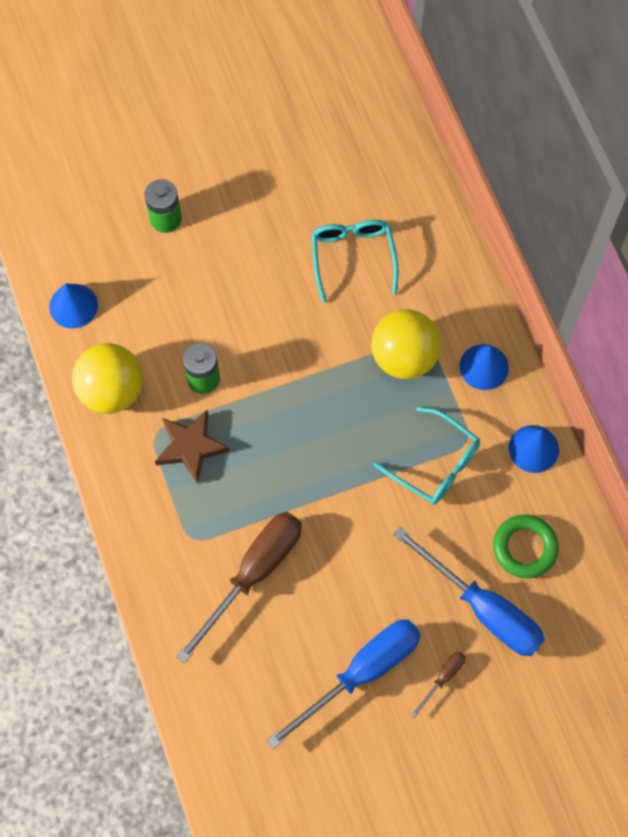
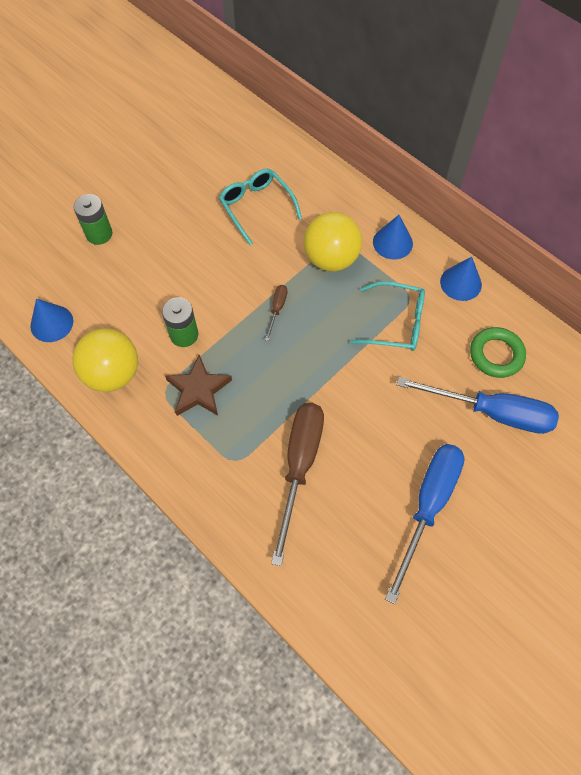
camera: 25 degrees left, 5 degrees down
(443, 678) = (493, 480): brown screwdriver -> brown screwdriver (277, 309)

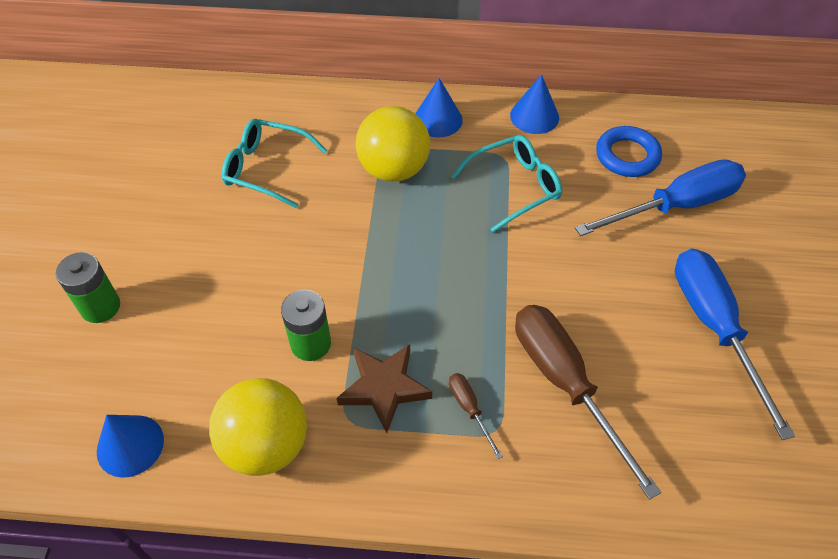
camera: 40 degrees left, 10 degrees down
(277, 309) = (387, 250): brown screwdriver -> brown screwdriver (469, 409)
(496, 355) = (627, 156): green ring -> blue ring

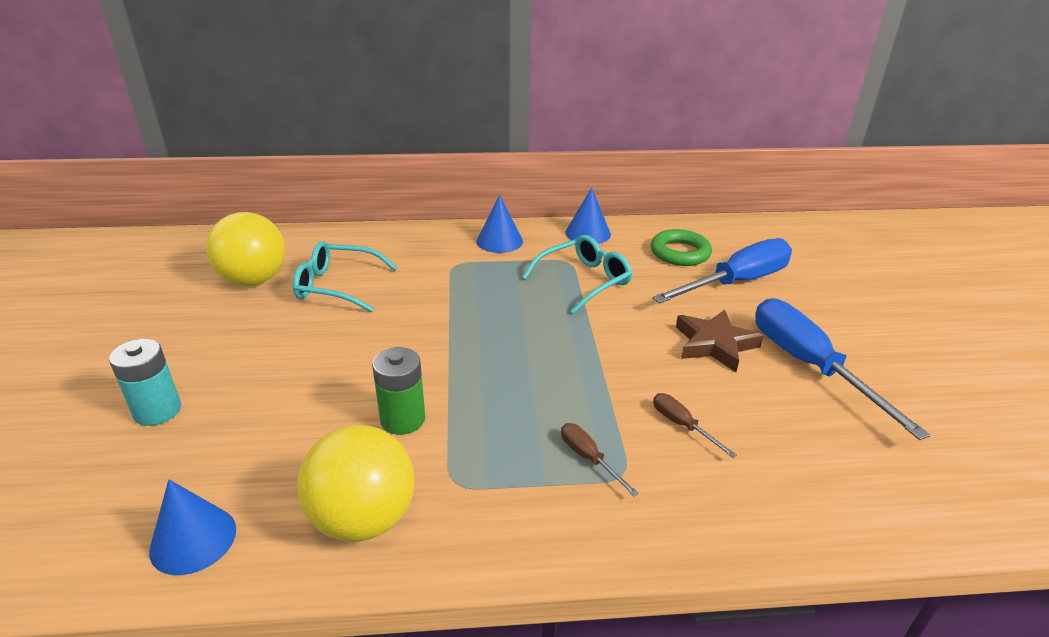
camera: 10 degrees left, 20 degrees down
(100, 307) = (157, 410): green battery -> turquoise battery
(384, 388) = (491, 449): brown star -> brown star (714, 344)
(393, 169) = (465, 277): yellow ball -> yellow ball (254, 280)
(565, 384) = (682, 425): brown screwdriver -> brown screwdriver, size x0.44
(627, 156) = (680, 253): blue ring -> green ring

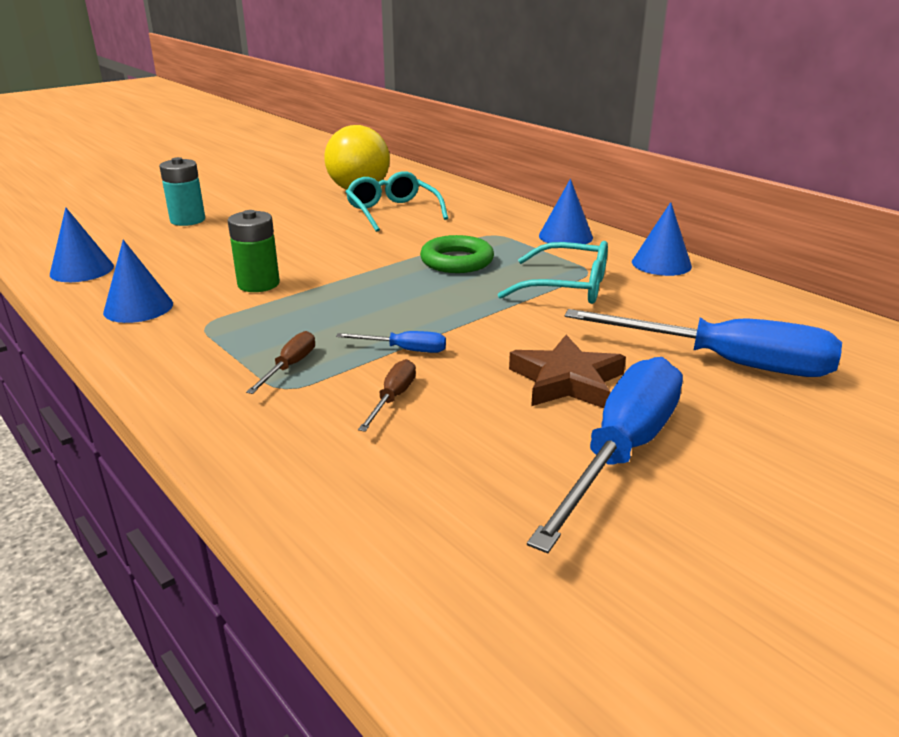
camera: 55 degrees right, 5 degrees down
(363, 519) = (138, 307): yellow ball -> blue cone
(613, 390) = (405, 350): none -> blue screwdriver
(680, 253) = (723, 316): green ring -> green ring (457, 261)

